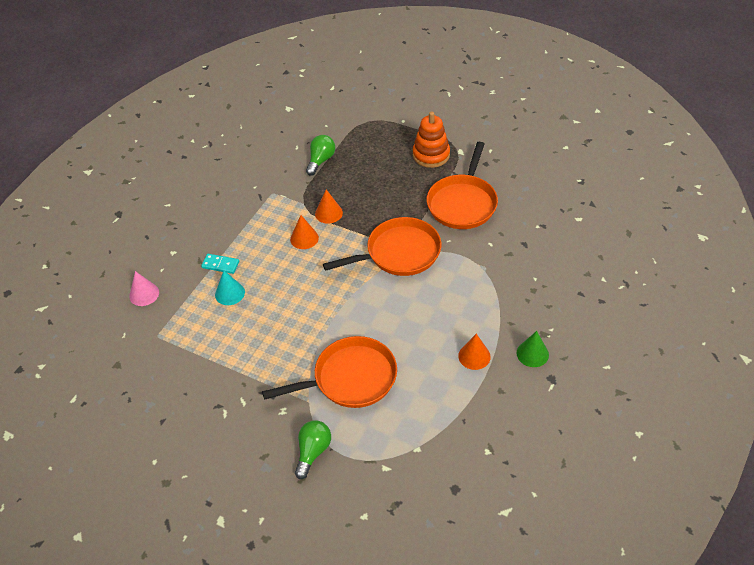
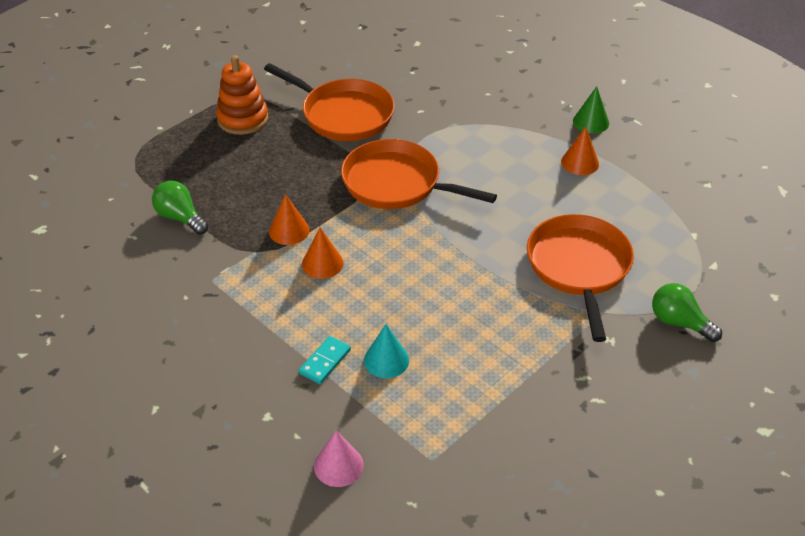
camera: 75 degrees left, 5 degrees down
(399, 253) = (396, 183): orange pan -> orange pan turned 60 degrees counterclockwise

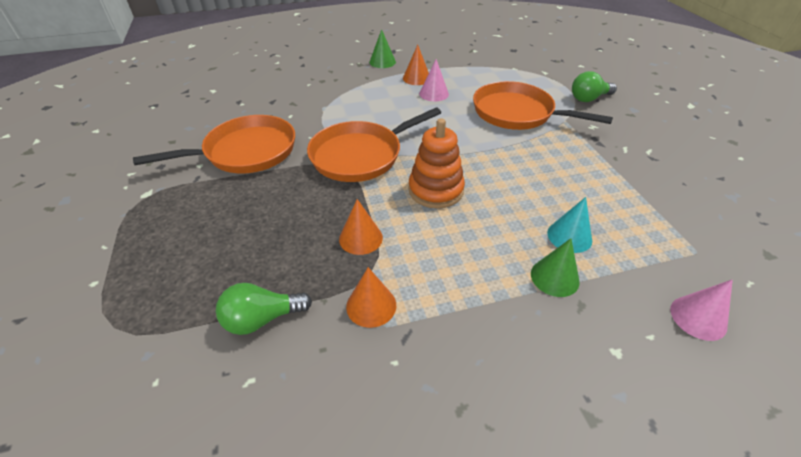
camera: 60 degrees left, 0 degrees up
(243, 119) = (170, 213): orange stacking toy -> orange stacking toy (435, 190)
(322, 263) = (423, 232): orange cone -> orange cone (371, 305)
(325, 361) = (554, 277): turquoise domino -> green cone
(558, 188) = (434, 93): none -> pink cone

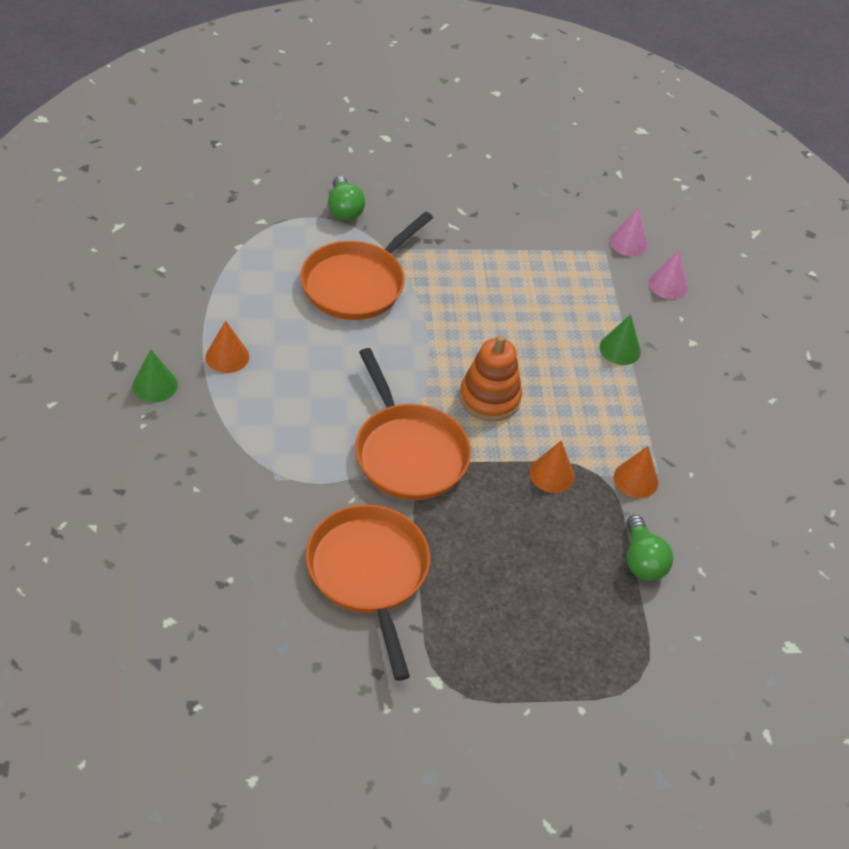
camera: 85 degrees left, 5 degrees up
(434, 93) = (280, 349): pink cone -> pink cone (628, 242)
(569, 236) = (574, 321): turquoise cone -> none

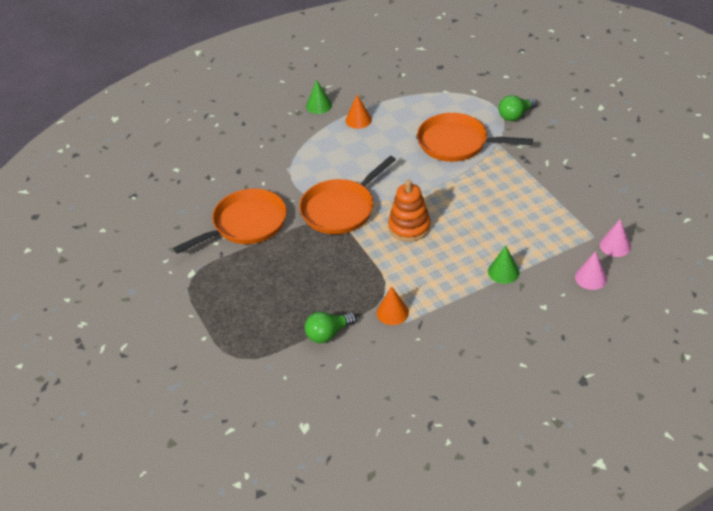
camera: 75 degrees right, 5 degrees down
(552, 474) = (368, 273): orange cone -> none

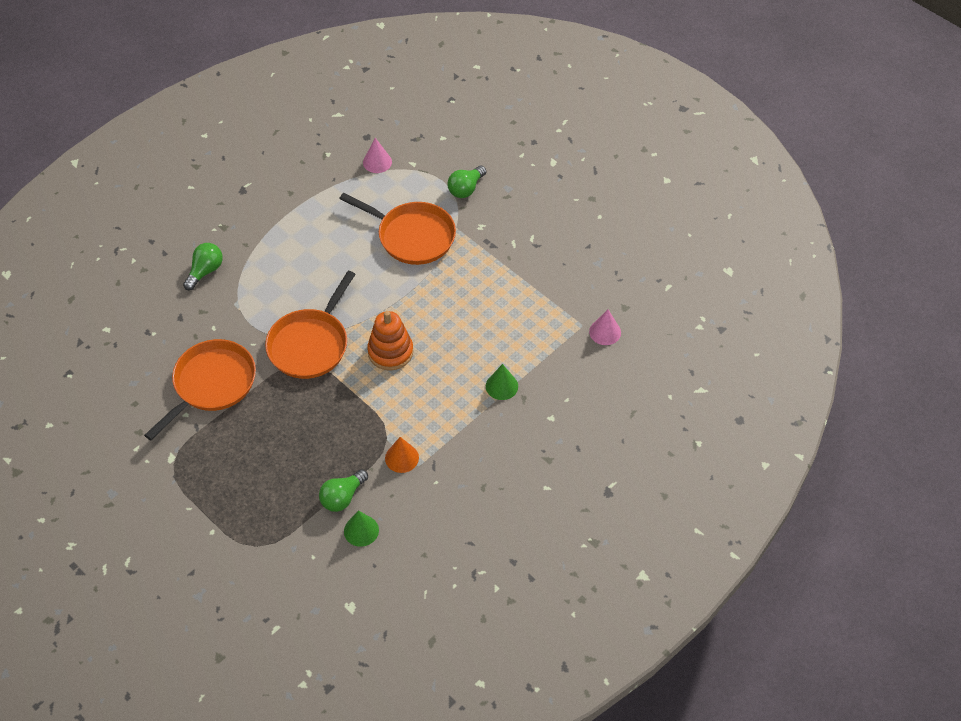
camera: 20 degrees left, 10 degrees up
(271, 141) = (205, 271): none -> green light bulb
(319, 105) = (244, 213): green cone -> green cone (361, 530)
(358, 120) = (295, 225): orange cone -> none
(457, 143) = (412, 236): orange pan -> orange pan turned 150 degrees counterclockwise
(591, 278) = (589, 375): pink cone -> pink cone (377, 162)

